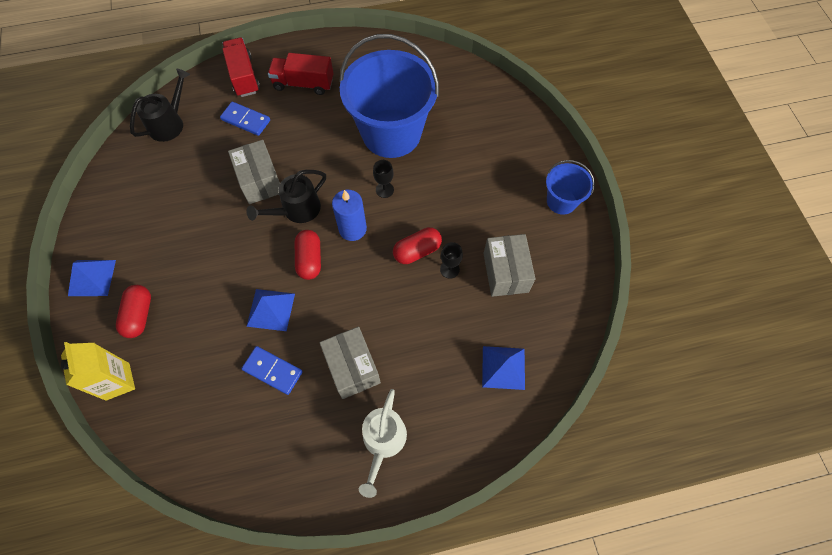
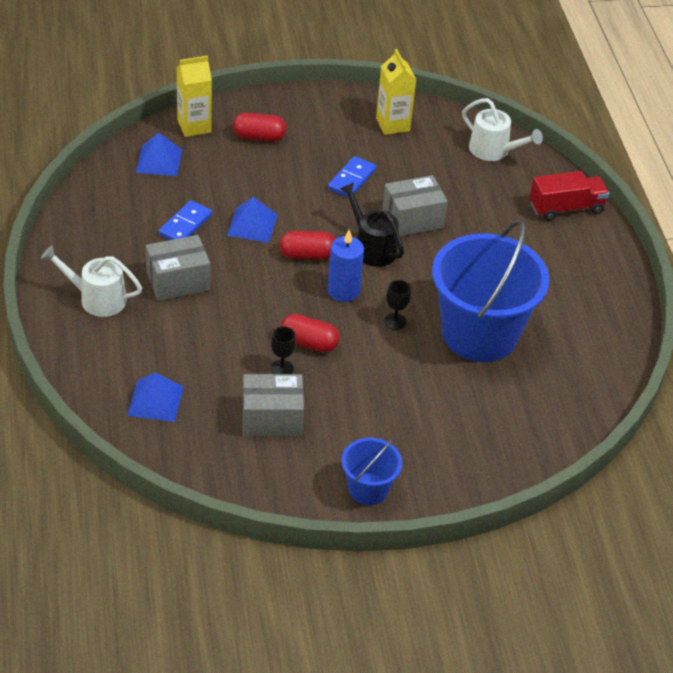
camera: 90 degrees right, 20 degrees down
(92, 277) = (304, 105): blue pyramid -> blue pyramid (159, 161)
(128, 200) = (392, 124): none -> yellow carton
(169, 123) = (493, 150): black watering can -> white watering can
(245, 120) = (499, 209): blue domino -> blue domino (351, 179)
(303, 84) = (557, 259): red truck -> none
(417, 251) = (309, 343): red capsule -> red capsule turned 45 degrees counterclockwise

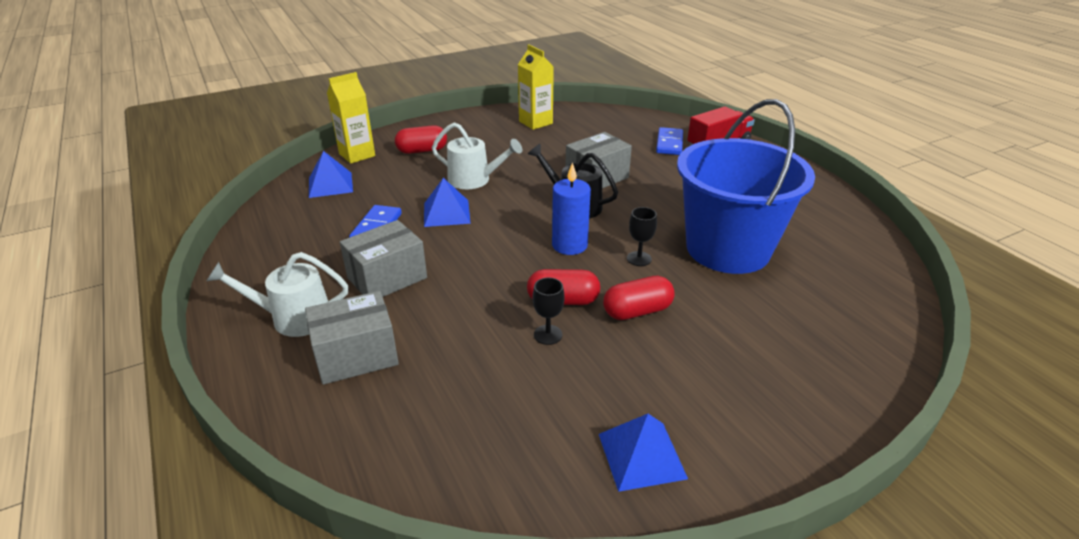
camera: 15 degrees left, 10 degrees down
(155, 400) = (406, 417): blue pyramid -> blue pyramid (641, 455)
(272, 418) = (567, 395): grey box -> grey box (356, 355)
(307, 255) = (515, 224): red capsule -> red capsule (637, 311)
(351, 179) = (523, 162): blue domino -> blue domino (669, 143)
(368, 489) = (740, 449): blue bucket -> none
(493, 150) = (629, 122): white watering can -> white watering can (474, 180)

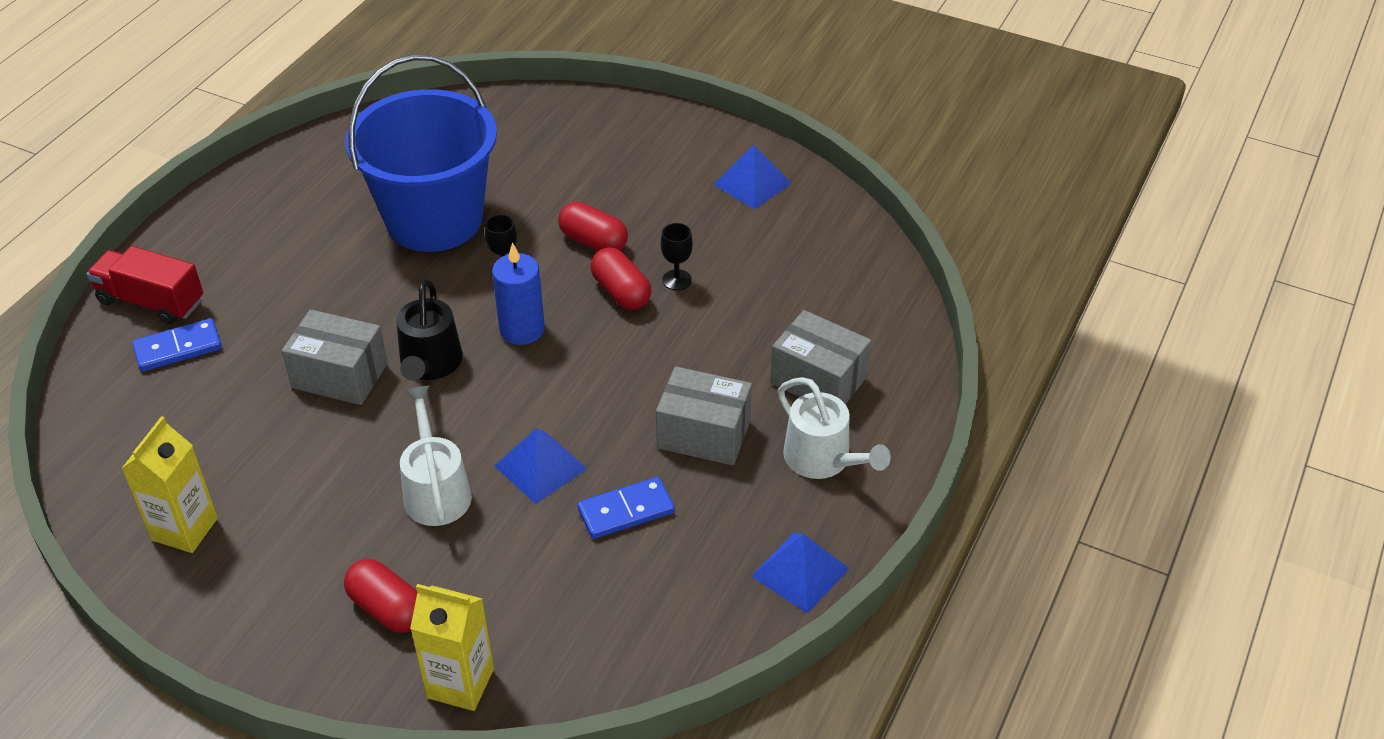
camera: 125 degrees left, 10 degrees up
(330, 184) = (570, 642): blue pyramid -> blue pyramid (800, 572)

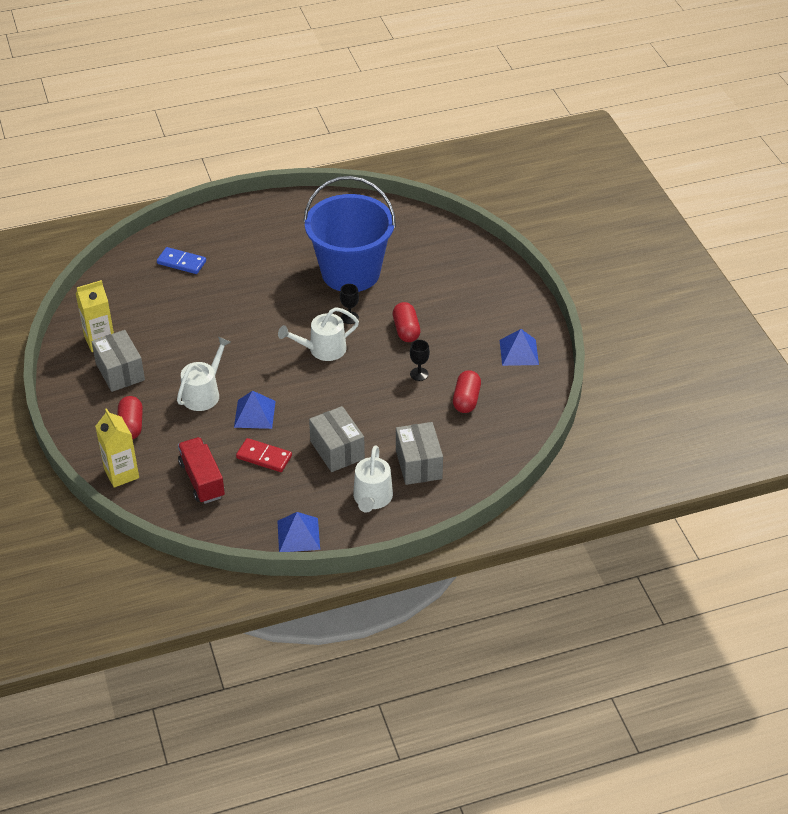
camera: 45 degrees right, 0 degrees up
(151, 301) = (195, 234): red truck -> red truck (202, 480)
(340, 376) = (227, 318): grey box -> grey box (120, 372)
(430, 364) = (267, 338): black watering can -> none
(522, 329) = (323, 349): blue candle -> white watering can
(621, 292) = (387, 362): red capsule -> red capsule (466, 400)
(626, 511) = (264, 457): blue domino -> red domino

